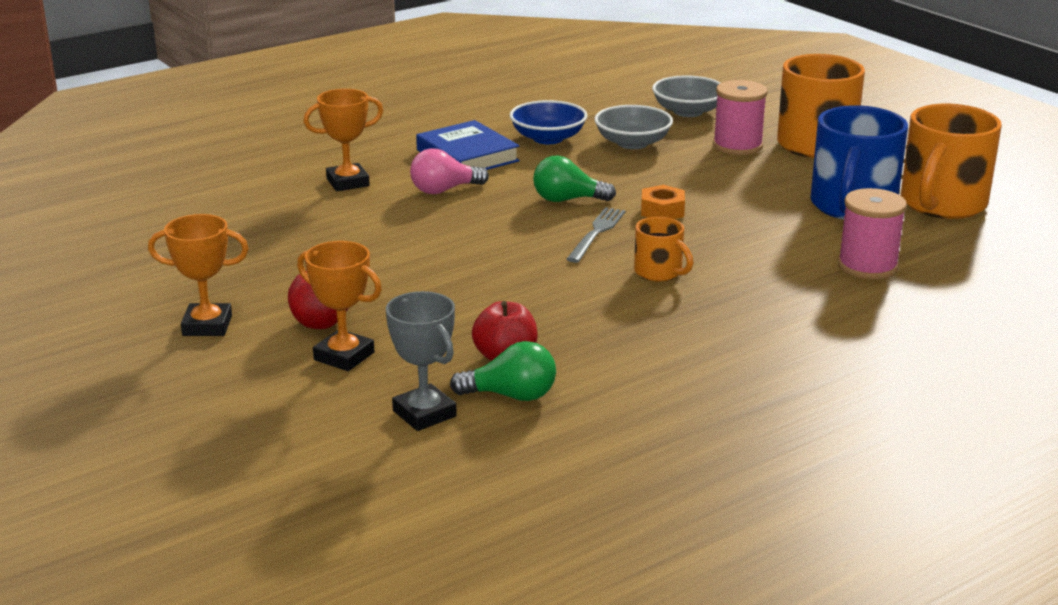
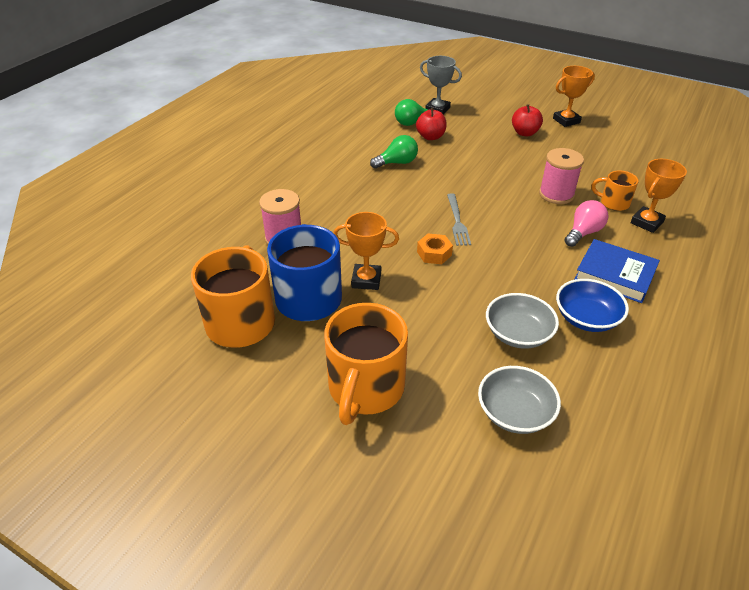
camera: 155 degrees right, 15 degrees up
(344, 356) = (495, 122): orange trophy -> orange trophy (366, 280)
(567, 200) = (501, 246): green light bulb -> green light bulb (397, 163)
(659, 272) = (399, 201): orange mug -> orange mug (613, 203)
(737, 146) = (432, 359): pink spool -> pink spool (556, 194)

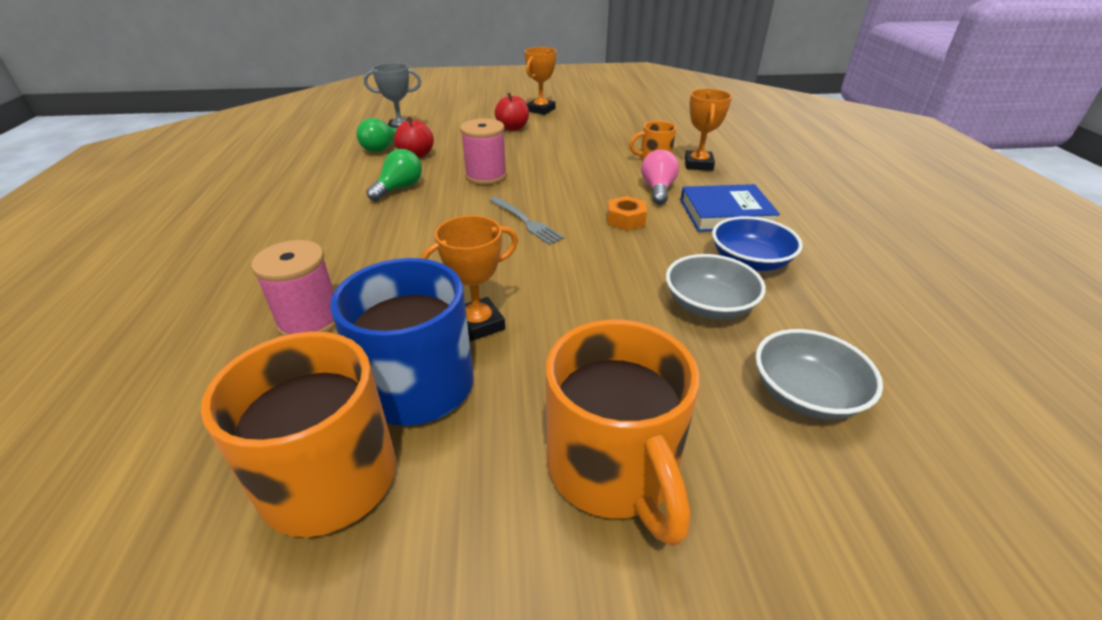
camera: 35 degrees left, 5 degrees down
(434, 253) = (533, 262): orange nut -> orange nut (625, 219)
(556, 194) = (597, 167): pink spool -> pink spool (486, 176)

